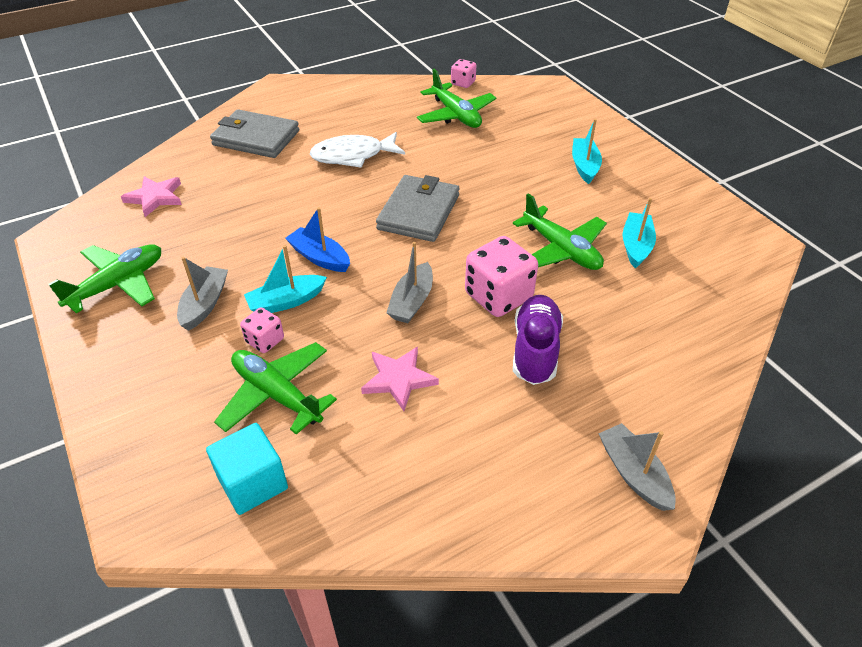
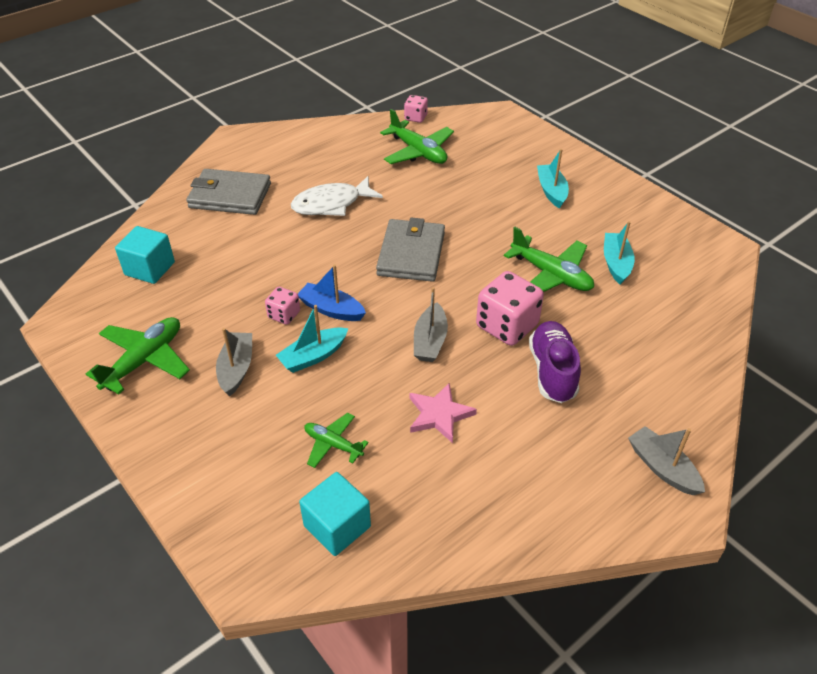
camera: 10 degrees left, 0 degrees up
(155, 197) = (150, 268): pink star -> turquoise cube
(265, 340) = (305, 396): pink dice -> pink dice (284, 315)
(277, 395) = (333, 444): green plane -> green plane, size x0.59

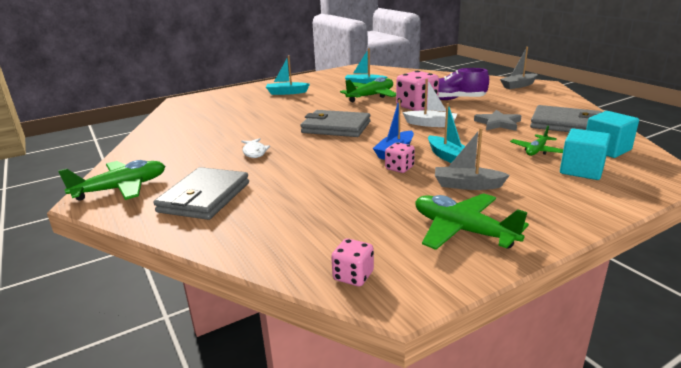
camera: 80 degrees left, 20 degrees down
(150, 268) = (312, 238): turquoise cube -> turquoise cube (581, 170)
(331, 204) = (254, 152): white fish -> white fish, size x0.58
(415, 117) = (155, 123): pink dice -> pink dice (353, 276)
(418, 152) = (206, 123): green plane -> green plane (121, 188)
(430, 341) = (430, 124): grey boat -> white boat
(439, 415) = (498, 123): pink star -> grey star
(442, 498) = (565, 124): none -> grey wallet

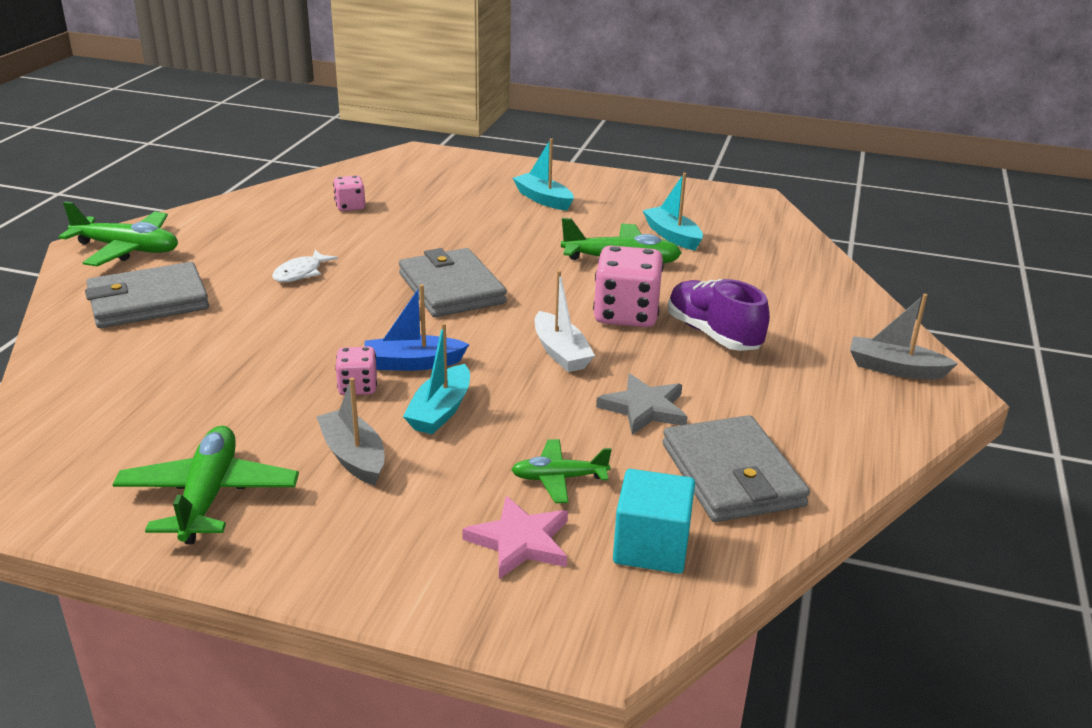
camera: 45 degrees right, 5 degrees up
(353, 276) = (43, 460): pink dice -> pink dice (350, 206)
(581, 170) = (520, 542): turquoise cube -> pink star

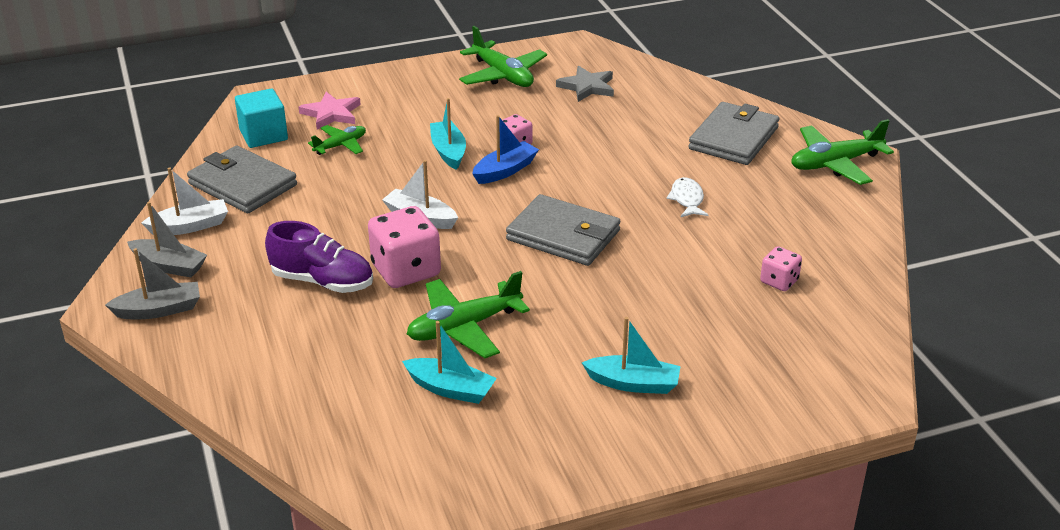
camera: 145 degrees right, 5 degrees up
(353, 457) = (461, 114): grey boat -> grey boat (169, 266)
(644, 408) = (326, 202): grey star -> grey star (587, 87)
(828, 445) = (190, 226): none -> white boat

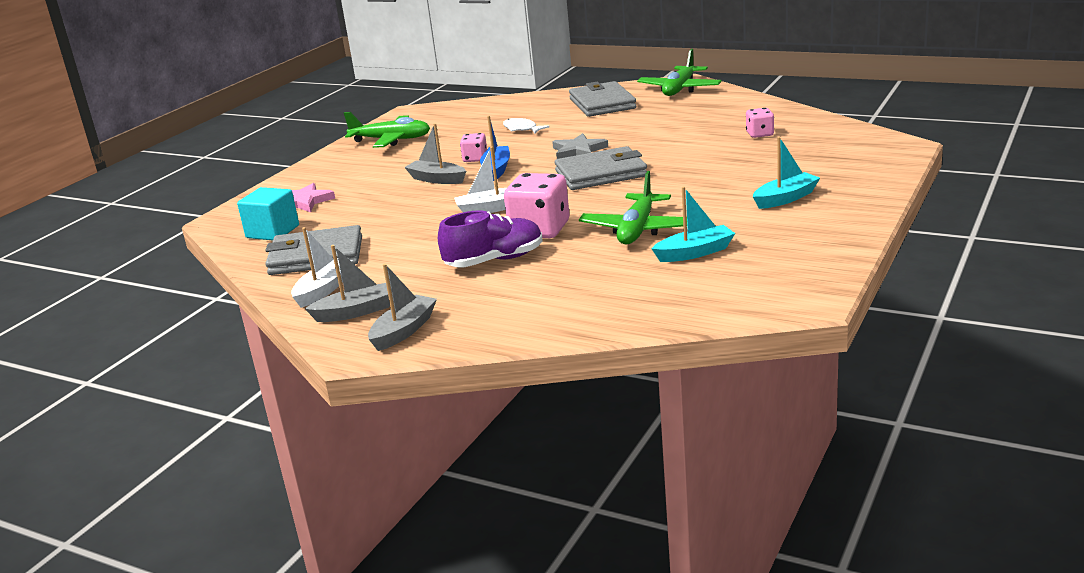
camera: 40 degrees left, 10 degrees down
(340, 145) = (349, 210): green plane -> none
(448, 152) = (437, 179): turquoise boat -> grey boat
(587, 87) = (462, 122): grey star -> grey star (578, 151)
(687, 199) = (635, 132): white fish -> white fish (522, 129)

